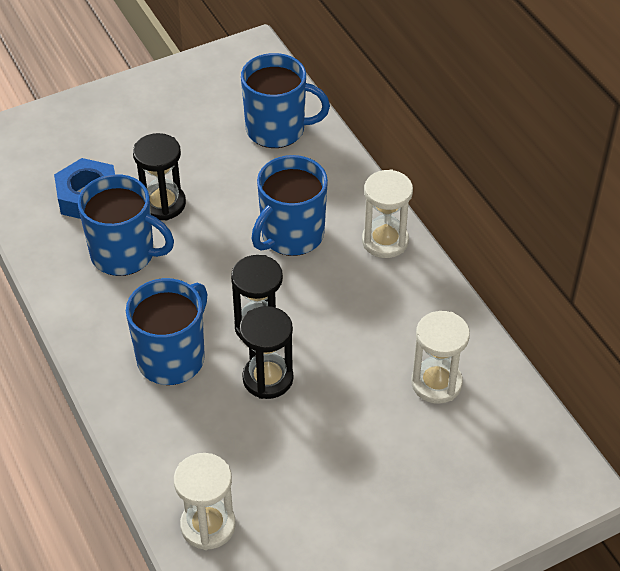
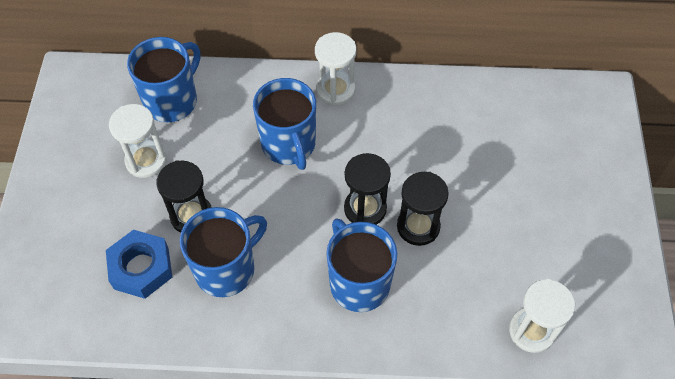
camera: 60 degrees left, 10 degrees up
(436, 383) = (482, 126): white hourglass -> white hourglass (146, 160)

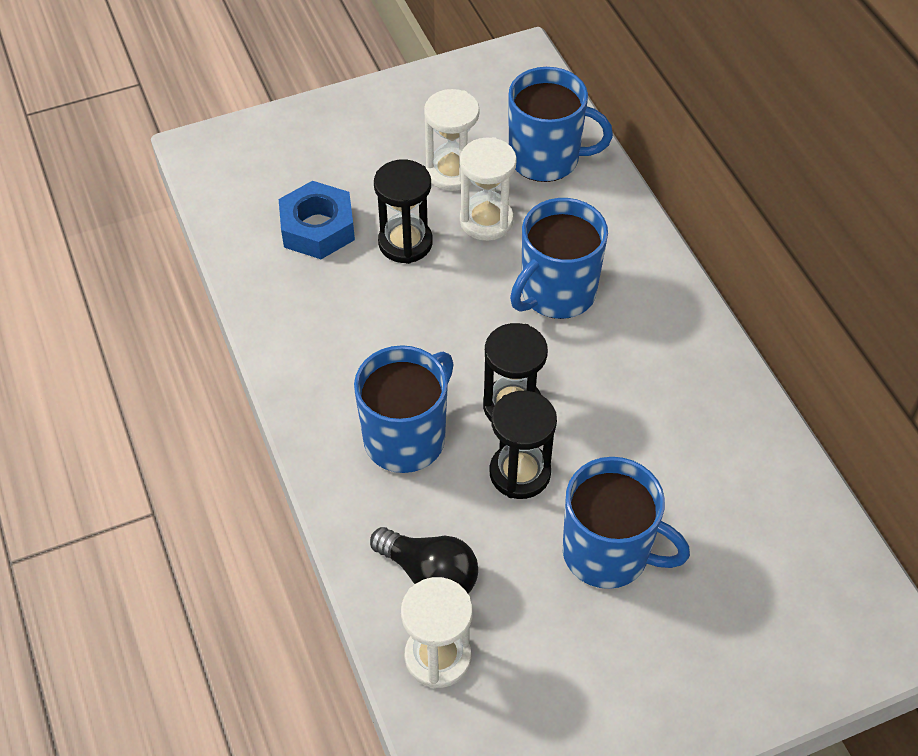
camera: 65 degrees right, 5 degrees down
(226, 269) = (356, 303): blue mug -> blue mug (608, 553)
(335, 90) = (669, 307): white hourglass -> white hourglass (486, 221)
(471, 311) = (430, 575): none -> black light bulb

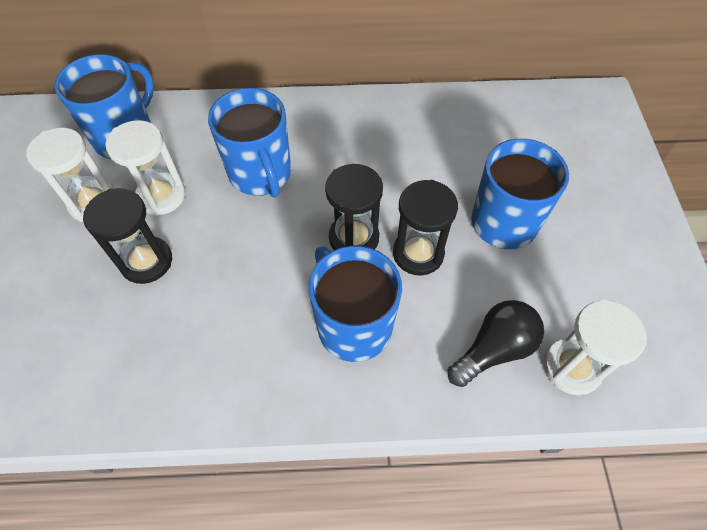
camera: 70 degrees left, 5 degrees up
(317, 228) = (82, 329): blue nut -> none

